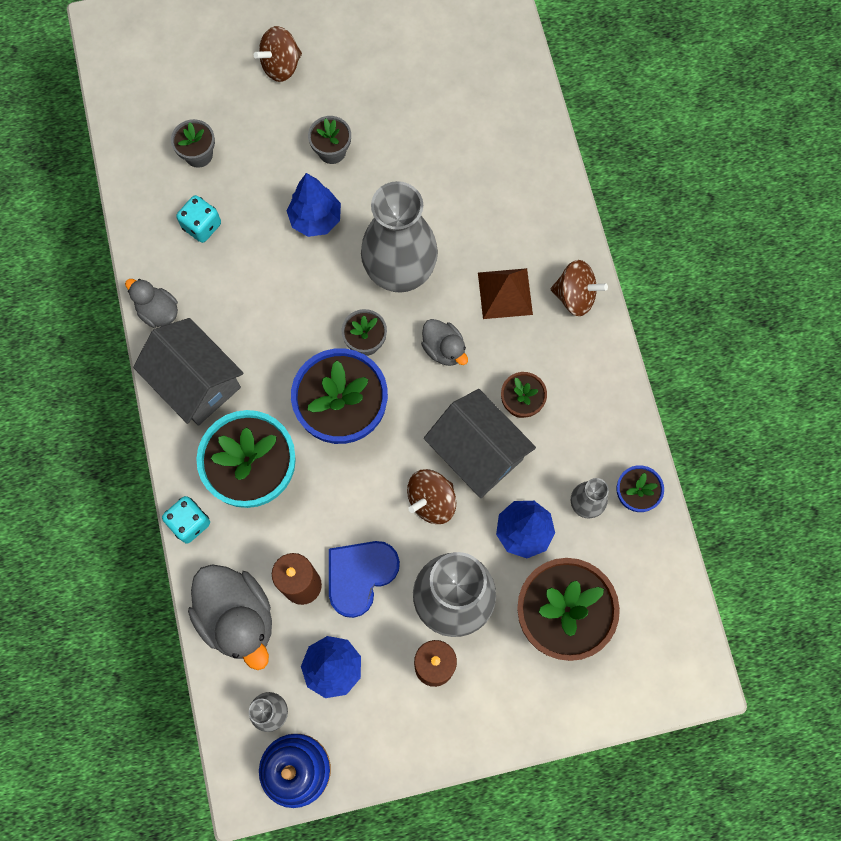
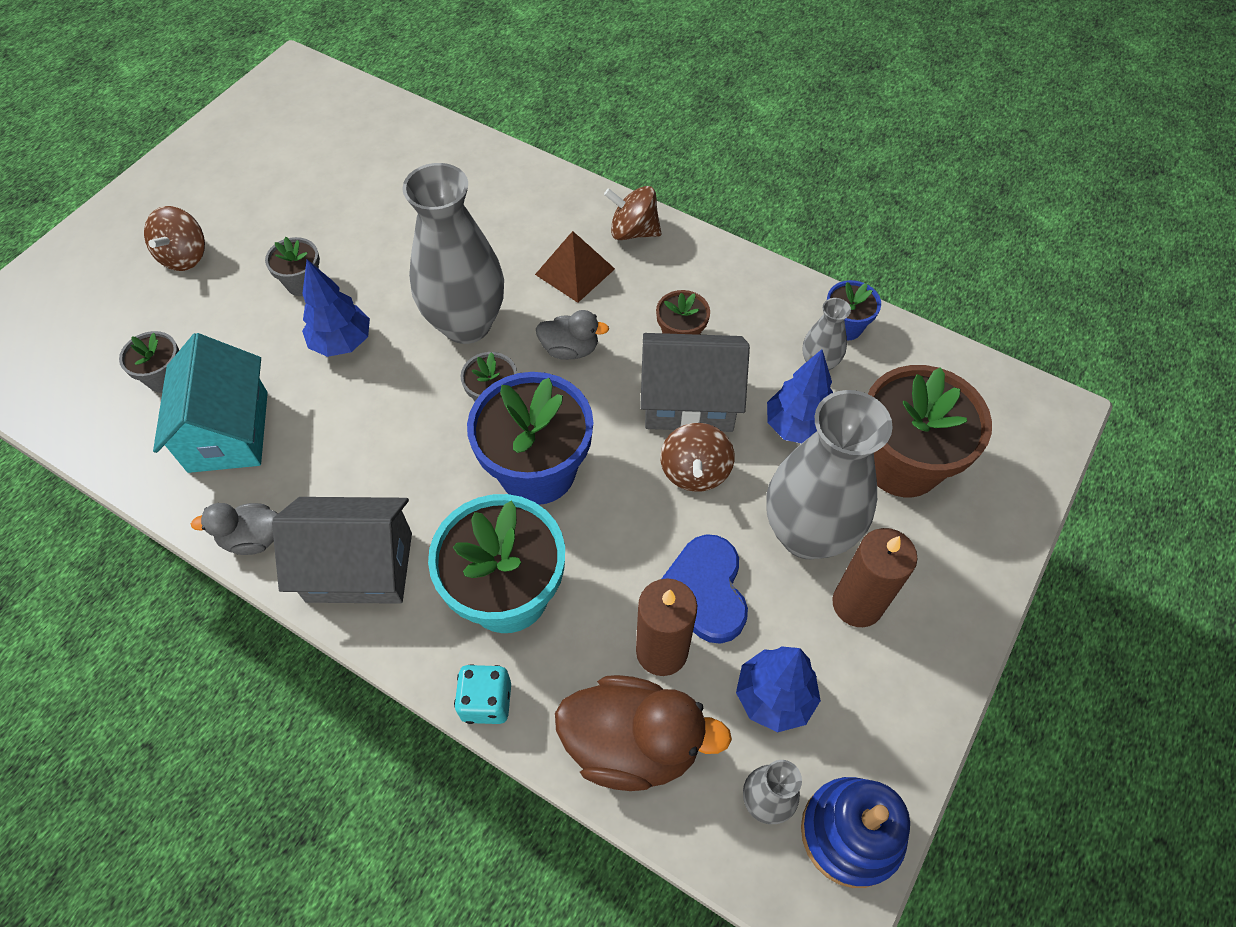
camera: 45 degrees left, 15 degrees down
(202, 226) = (228, 431): turquoise dice -> turquoise house
(238, 617) = (632, 744): grey duck -> brown duck
(575, 296) = (633, 231): brown spinning top -> brown spinning top turned 135 degrees counterclockwise

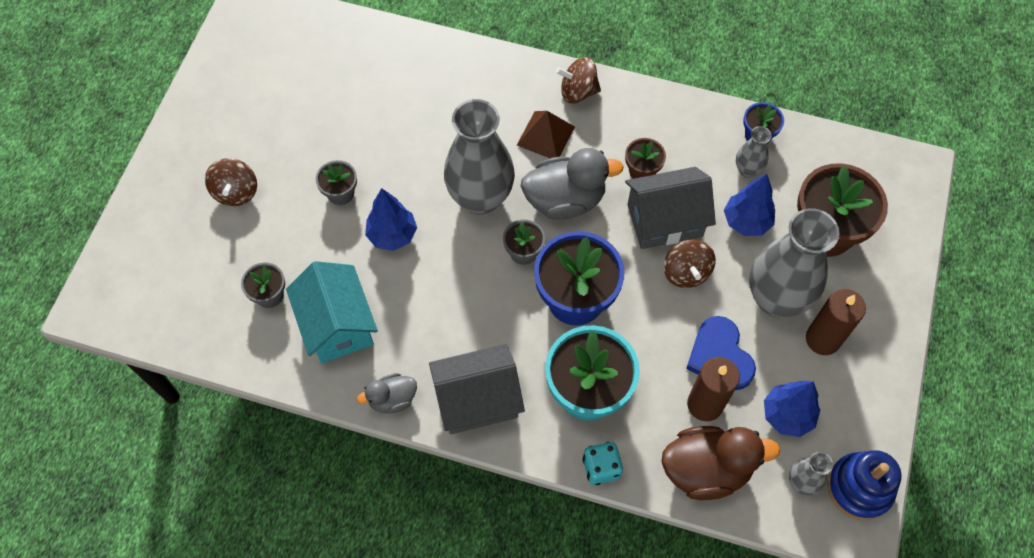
camera: 15 degrees left, 5 degrees up
(570, 349) = (565, 200): grey duck -> grey duck, size x1.81

